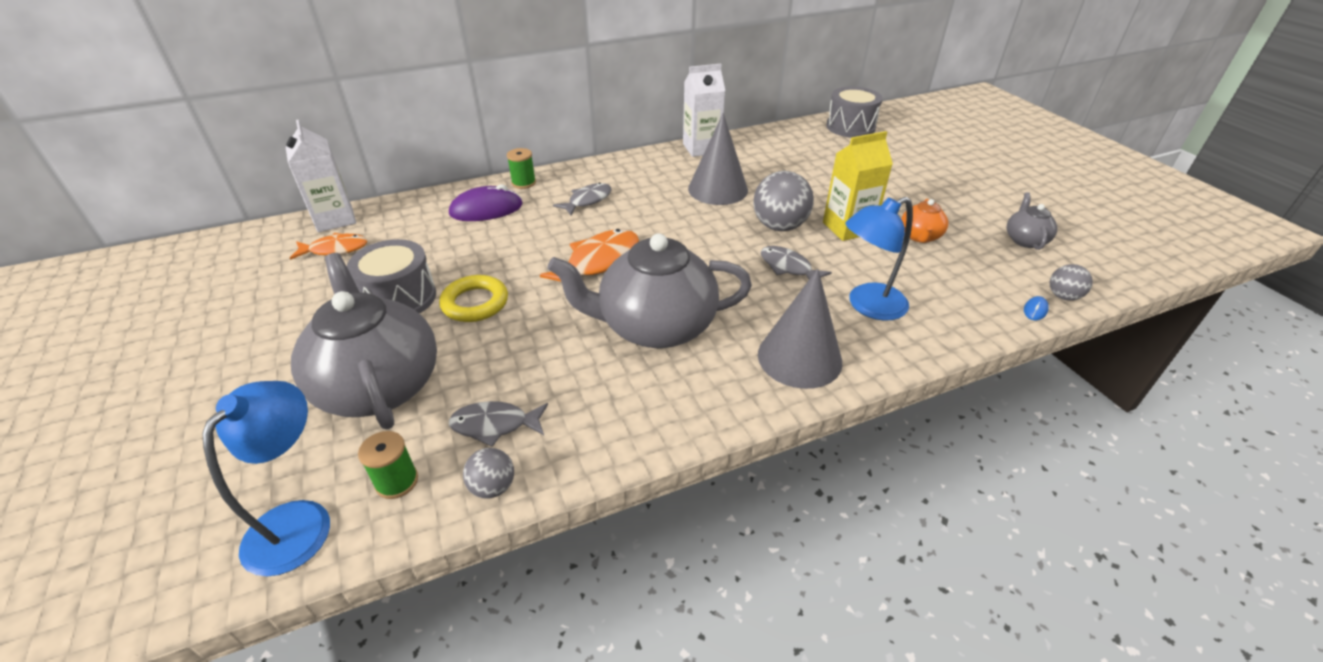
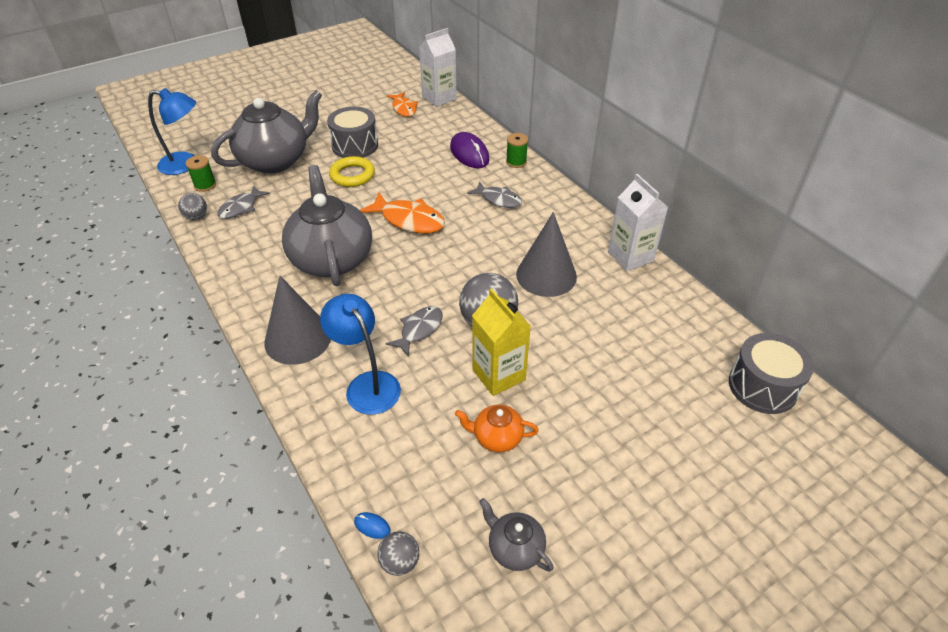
camera: 80 degrees right, 5 degrees up
(495, 425) = (241, 207): grey fish -> grey fish turned 135 degrees counterclockwise
(1025, 240) = (515, 548): grey teapot -> grey teapot turned 135 degrees counterclockwise

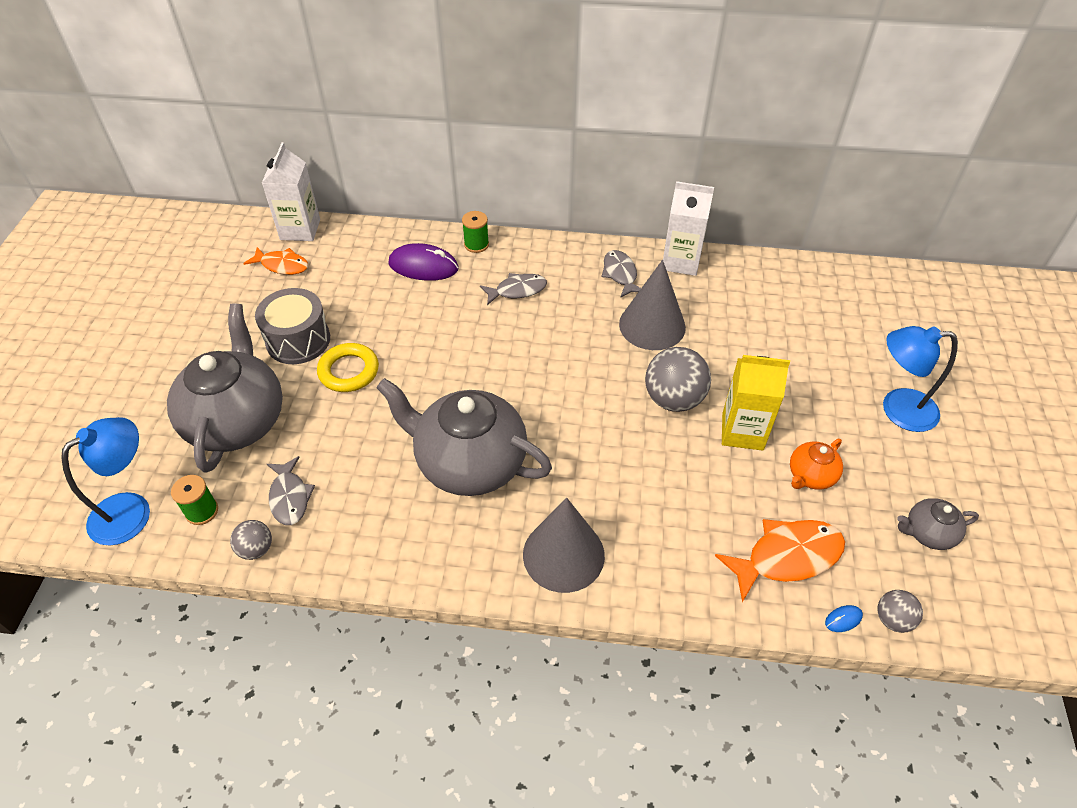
camera: 50 degrees left, 5 degrees up
(367, 384) = (675, 532): blue lamp -> blue lamp (897, 409)
(408, 220) = (475, 370): orange fish -> orange fish (787, 557)
(419, 330) = (639, 453): grey fish -> grey fish (620, 274)
(762, 386) = (880, 291): grey drum -> none

